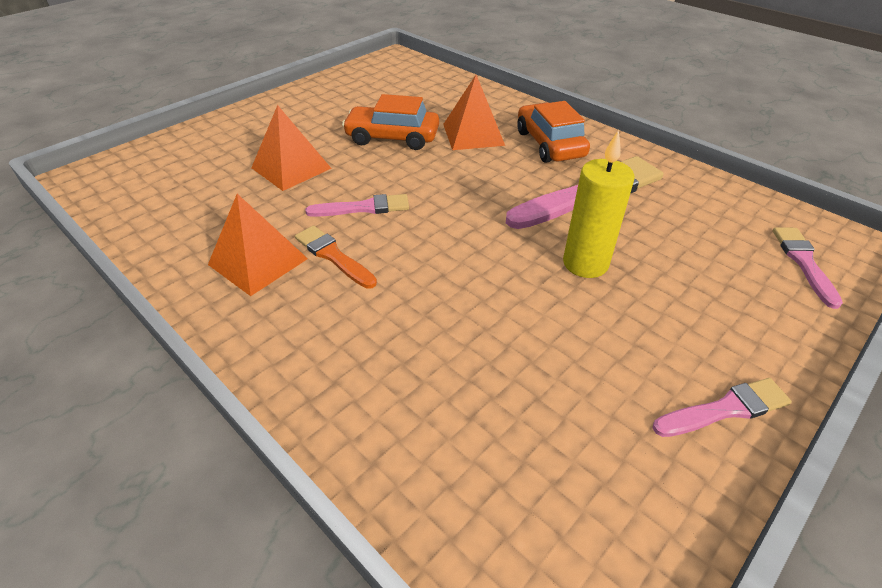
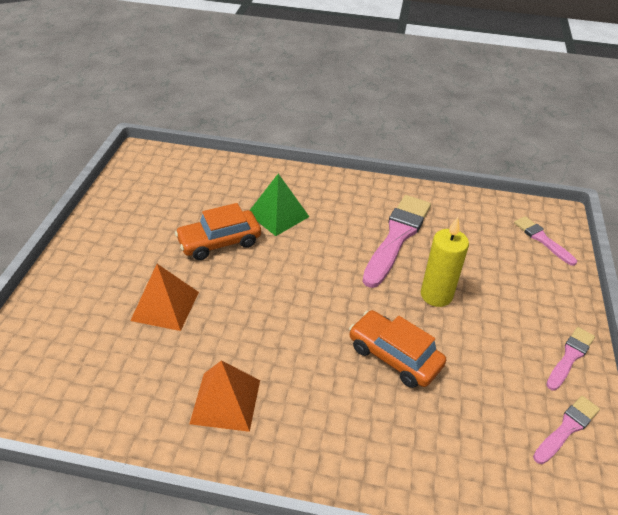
camera: 35 degrees left, 0 degrees up
(333, 256) = (276, 368): orange brush -> none
(364, 208) = (259, 317): pink brush -> pink brush (567, 428)
(473, 134) = (278, 215): orange pyramid -> green pyramid
(549, 144) = (338, 203): orange car -> orange car (394, 356)

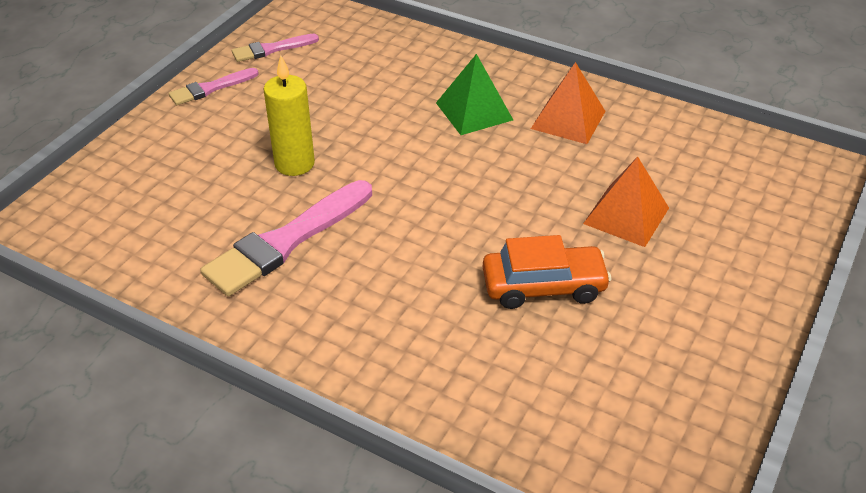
camera: 160 degrees left, 0 degrees up
(278, 215) = (442, 313): green pyramid -> green pyramid (474, 111)
(394, 356) = (384, 121): orange car -> none
(542, 239) = (95, 198): pink brush -> none

